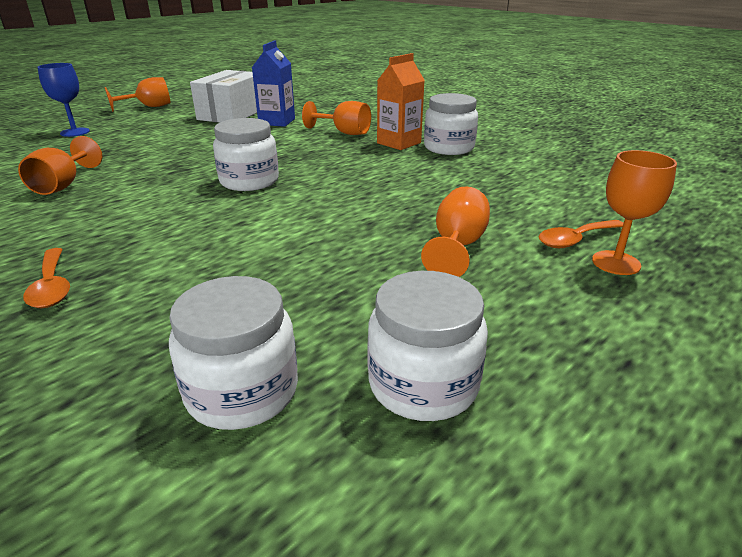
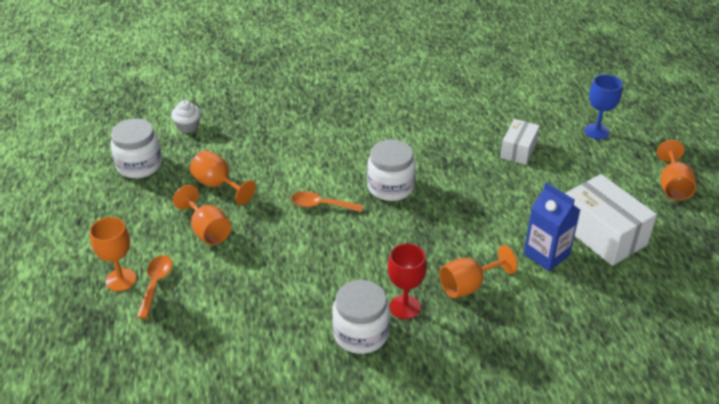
camera: 125 degrees right, 10 degrees up
(52, 287) = (315, 97): orange spoon -> orange spoon (321, 205)
(63, 185) = (457, 113): orange goblet -> orange goblet (218, 185)
(130, 149) = (518, 150): none -> white box
(242, 391) = (188, 126): white jar -> white cupcake
(399, 143) = (405, 307): orange carton -> red goblet

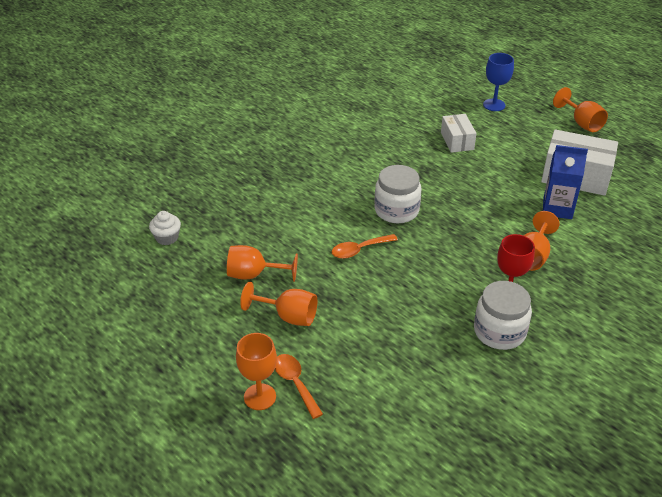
camera: 35 degrees left, 0 degrees up
(139, 165) = (160, 292): white jar -> none

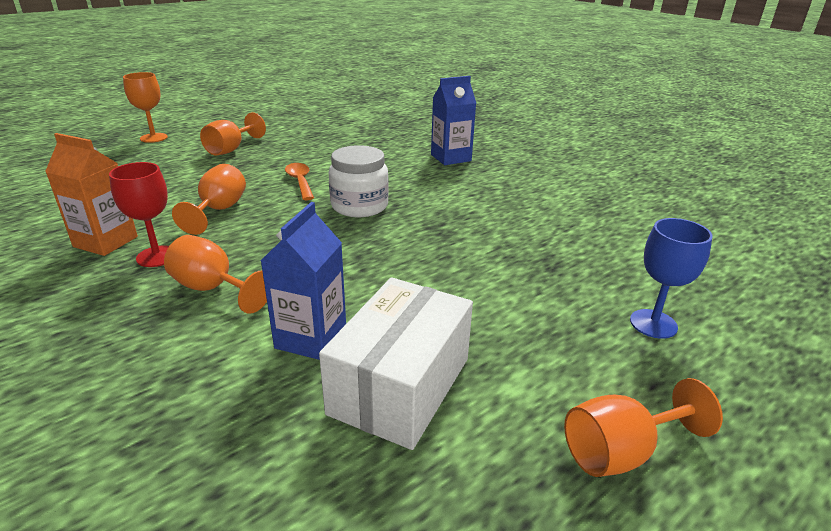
camera: 95 degrees right, 10 degrees down
(167, 238) = (360, 116): white cupcake -> none
(254, 275) = (294, 140): orange goblet -> orange goblet (219, 210)
(286, 170) = (451, 158): none -> blue carton
(295, 383) = (153, 148): orange spoon -> none
(457, 141) = (519, 267): white box -> none
(499, 332) = (106, 242): white jar -> orange carton

